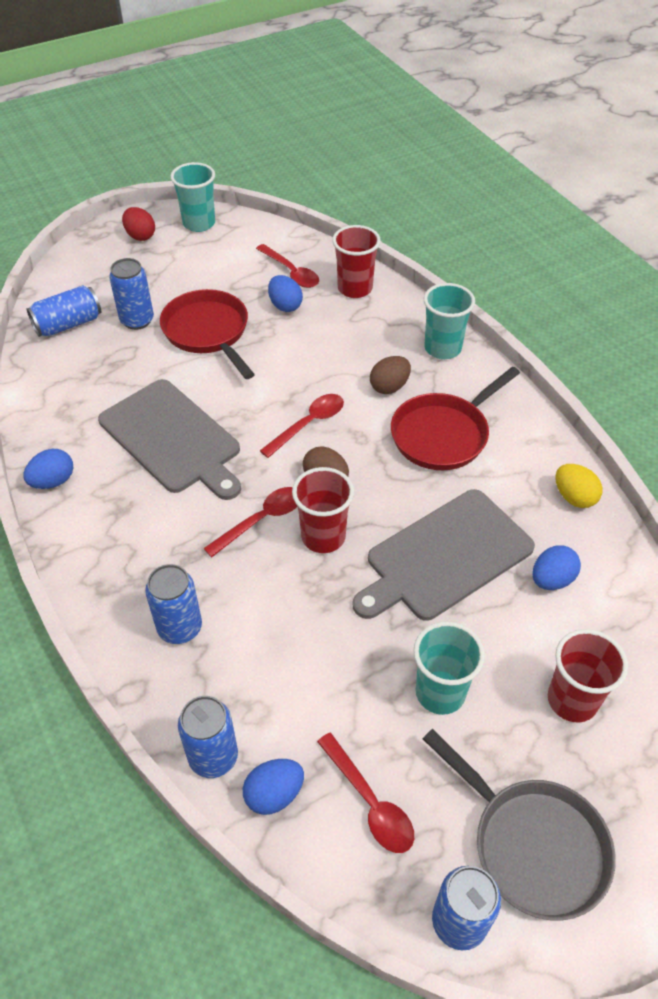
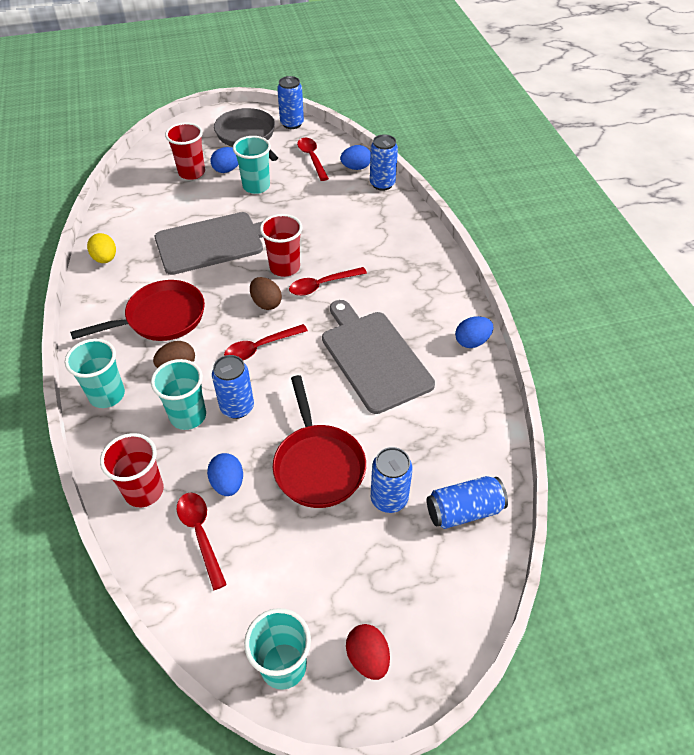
camera: 165 degrees left, 0 degrees up
(180, 628) = (390, 237): blue can -> blue can (237, 407)
(350, 346) = (188, 416): none -> turquoise cup
(551, 579) = (159, 220): blue egg -> blue egg (227, 170)

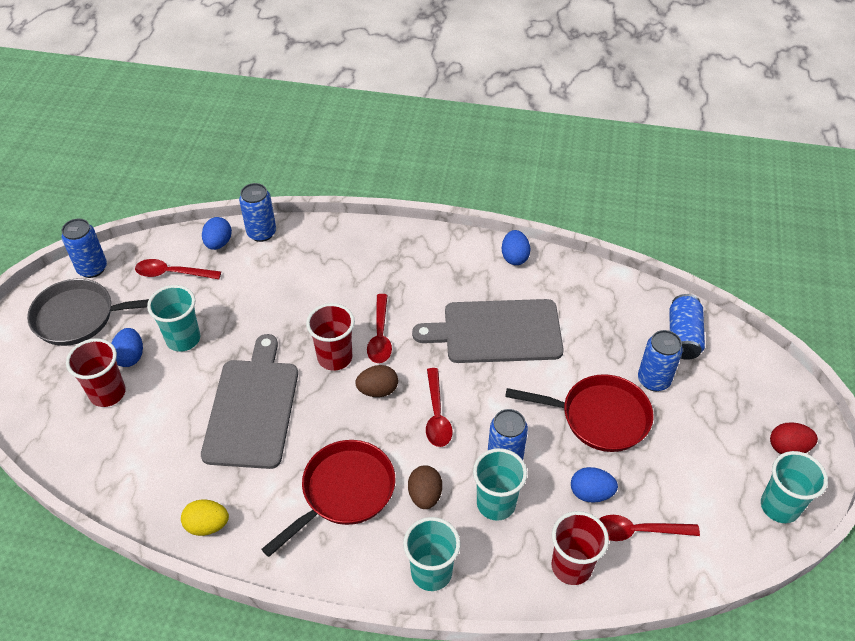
camera: 65 degrees left, 0 degrees up
(161, 318) = (344, 492): red pan -> red pan turned 45 degrees clockwise

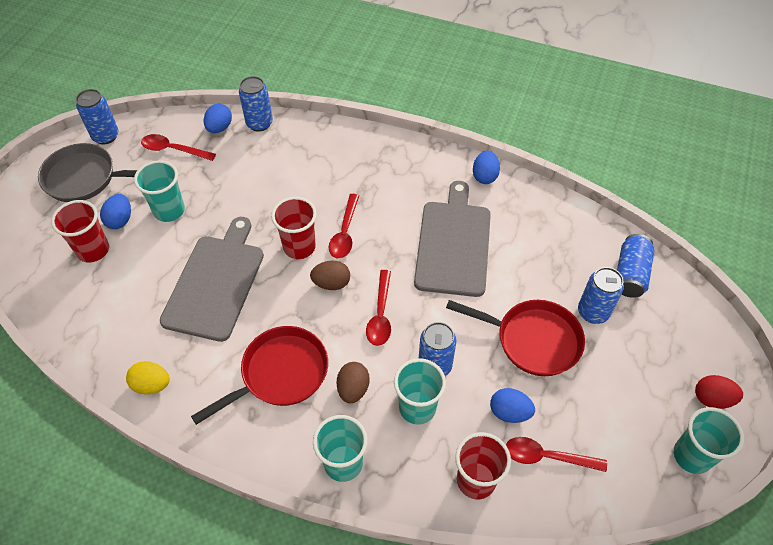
camera: 10 degrees right, 5 degrees up
(497, 331) = (453, 244): grey cutting board -> grey cutting board turned 90 degrees clockwise

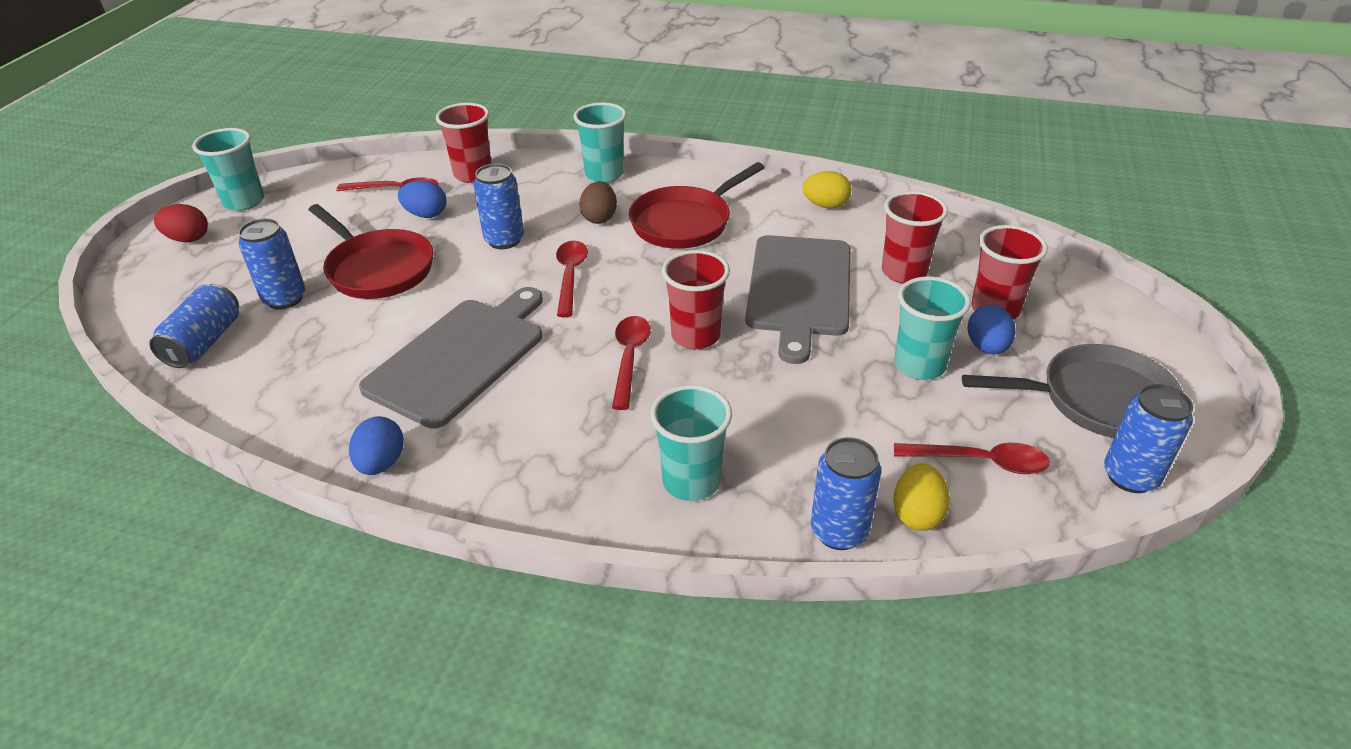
camera: 175 degrees right, 15 degrees down
(132, 293) = (904, 272): none -> red cup
(219, 128) = (917, 514): blue egg -> yellow egg
(331, 283) = (640, 301): brown egg -> none
(417, 408) = (527, 211): turquoise cup -> turquoise cup (691, 481)
(453, 244) = (460, 357): grey cutting board -> grey cutting board turned 150 degrees counterclockwise
(532, 340) = (377, 268): red pan -> red pan turned 150 degrees counterclockwise

